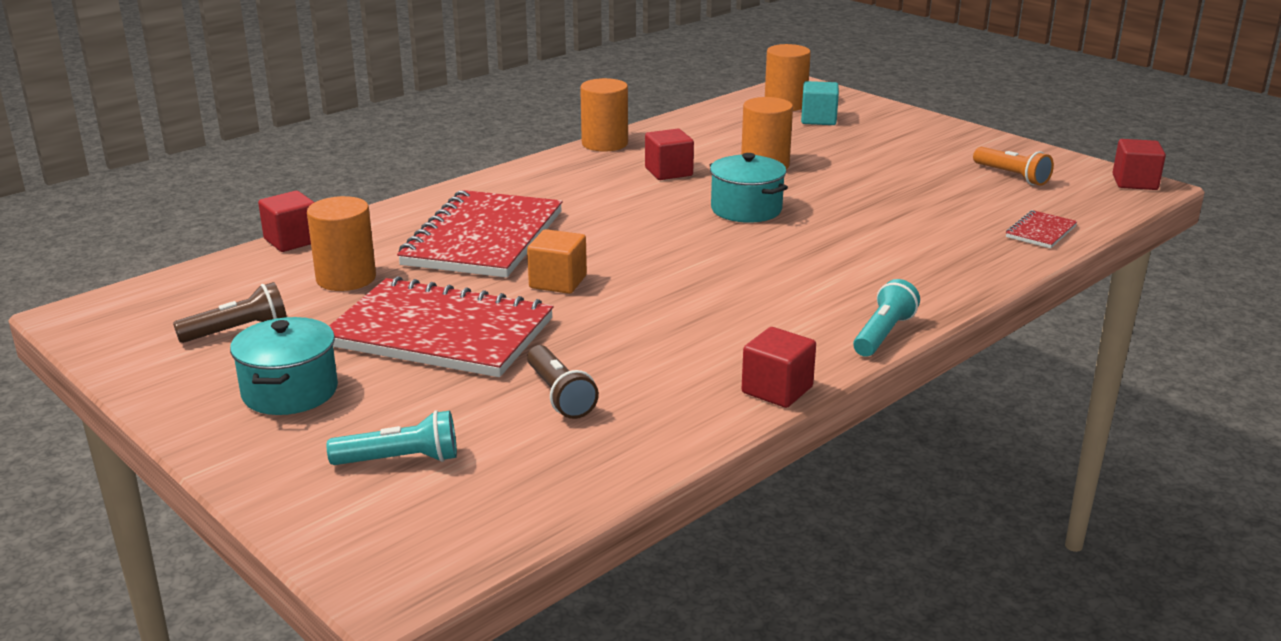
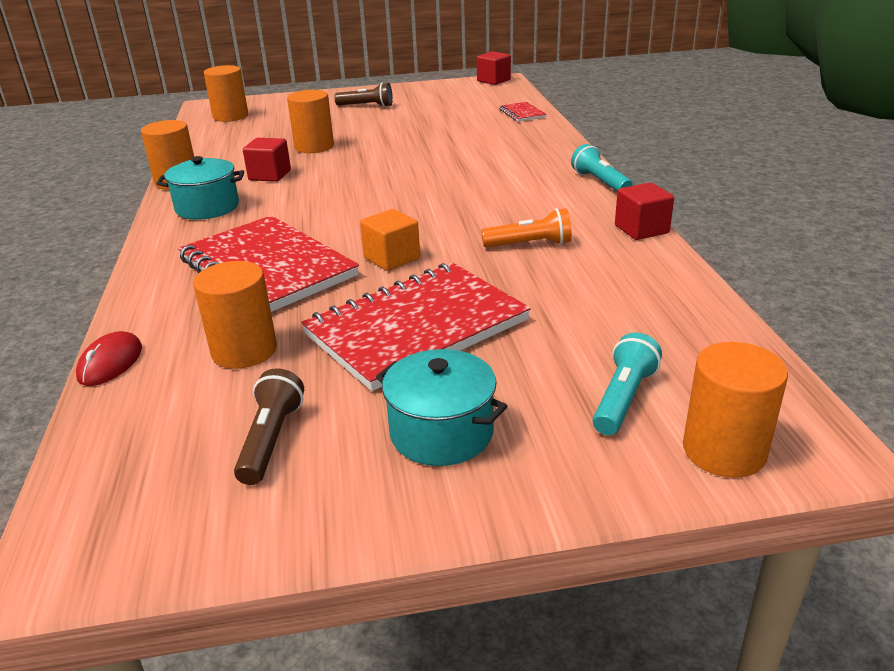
camera: 55 degrees left, 5 degrees up
(292, 240) = (110, 363): red cube -> red mouse
(351, 529) = (724, 450): none -> orange cylinder
(559, 395) = (578, 303): brown flashlight -> brown flashlight (366, 106)
(746, 209) = (373, 170): turquoise pot -> turquoise pot (207, 207)
(818, 119) = (273, 115): turquoise cube -> none
(1012, 176) = (442, 99): orange flashlight -> orange flashlight (530, 244)

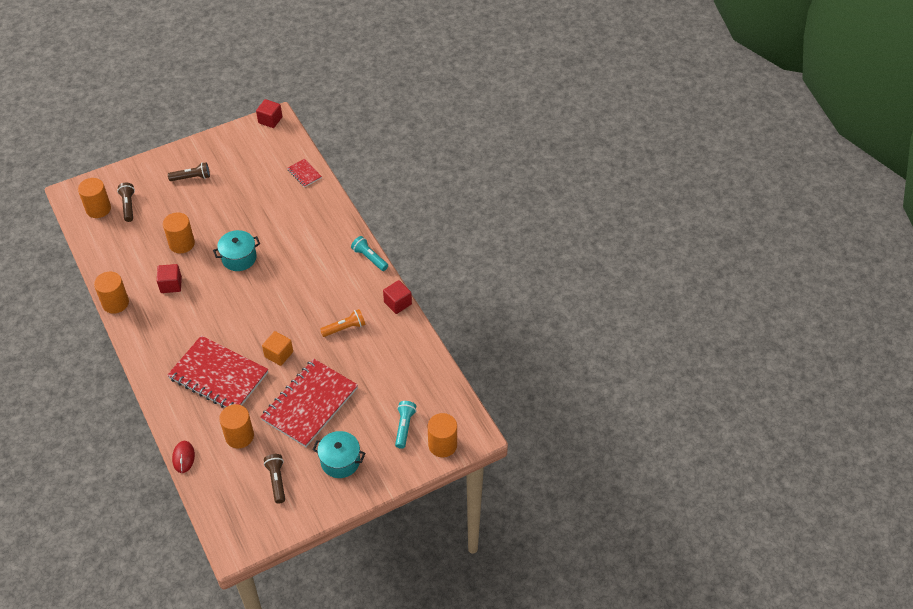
camera: 20 degrees left, 20 degrees up
(207, 207) = (152, 327): turquoise pot -> turquoise pot (239, 258)
(269, 117) = (128, 206): none -> brown flashlight

